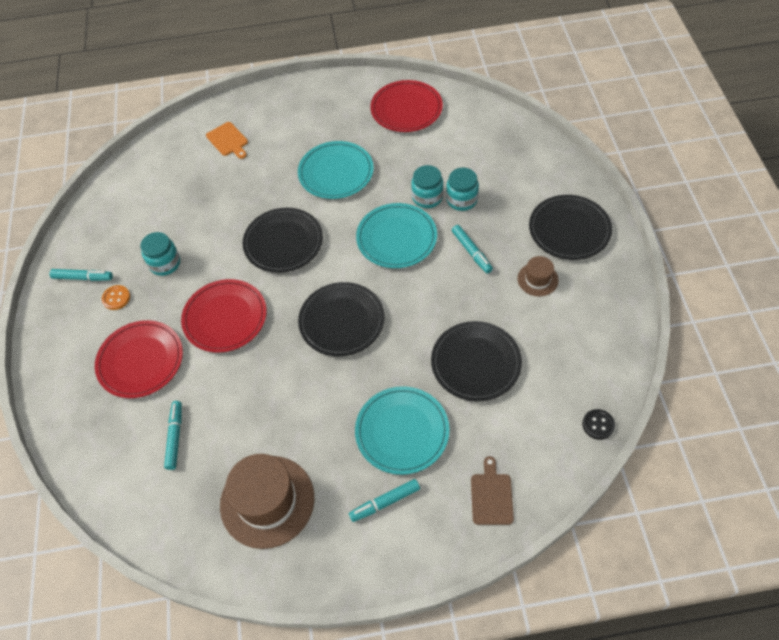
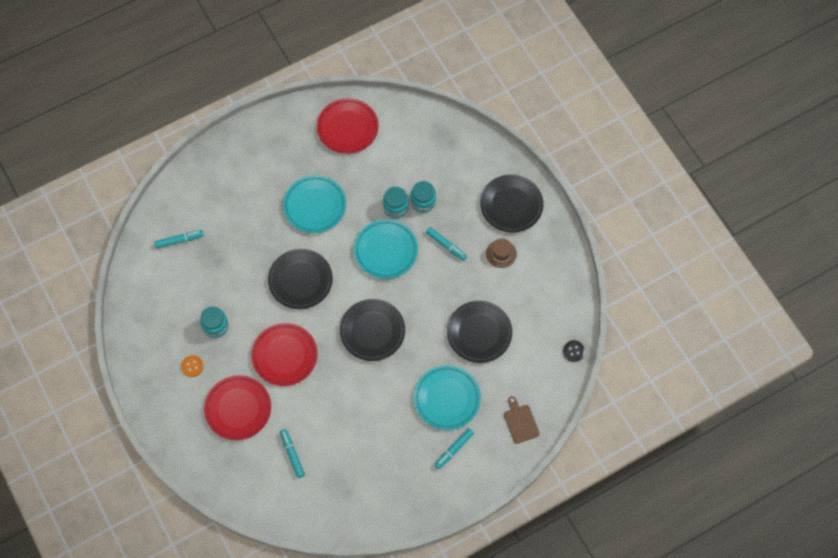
camera: 25 degrees left, 10 degrees up
(83, 278) = (156, 358): turquoise marker -> turquoise marker (179, 240)
(228, 140) = (211, 200): orange cutting board -> none
(267, 501) = (376, 475): brown hat -> none

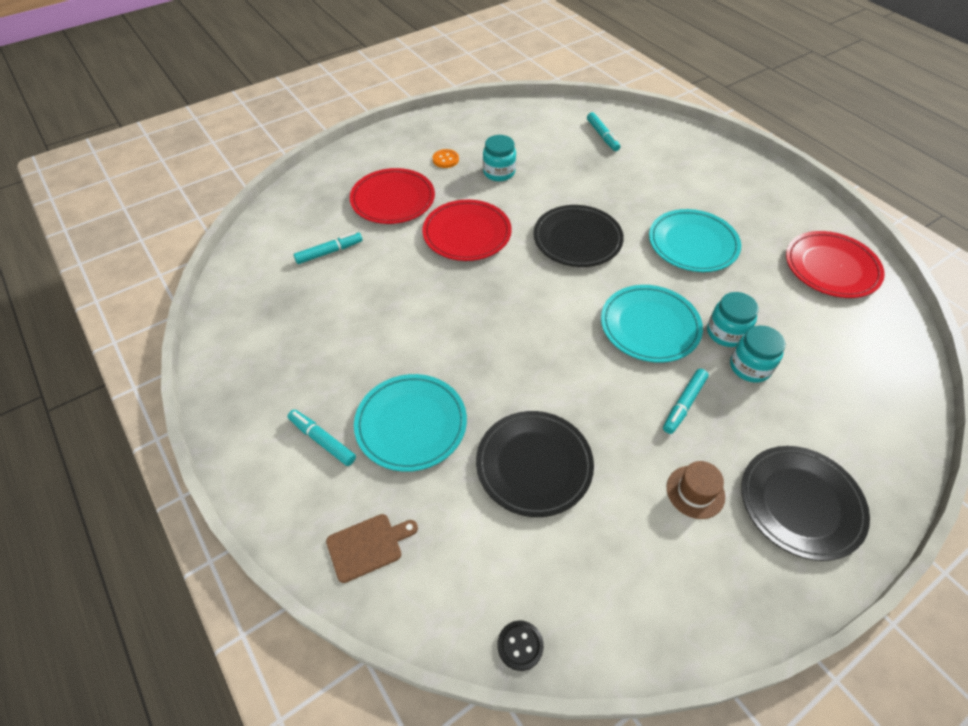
camera: 85 degrees right, 15 degrees down
(372, 331) = (515, 320): black plate -> none

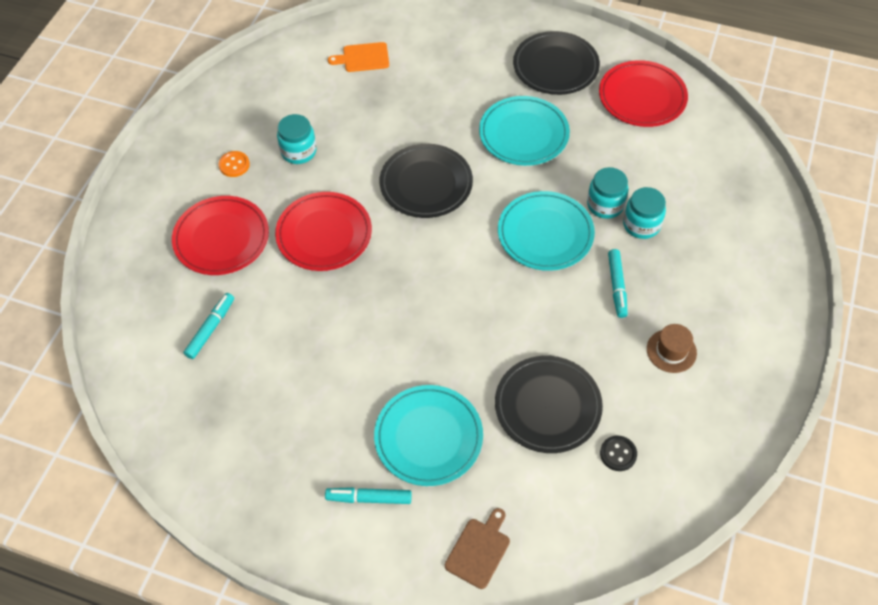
camera: 35 degrees left, 5 degrees up
(520, 645) = (638, 539): black button -> black button (618, 454)
(602, 136) = (363, 58): turquoise marker -> orange cutting board
(800, 503) = (742, 314): black plate -> black plate (555, 66)

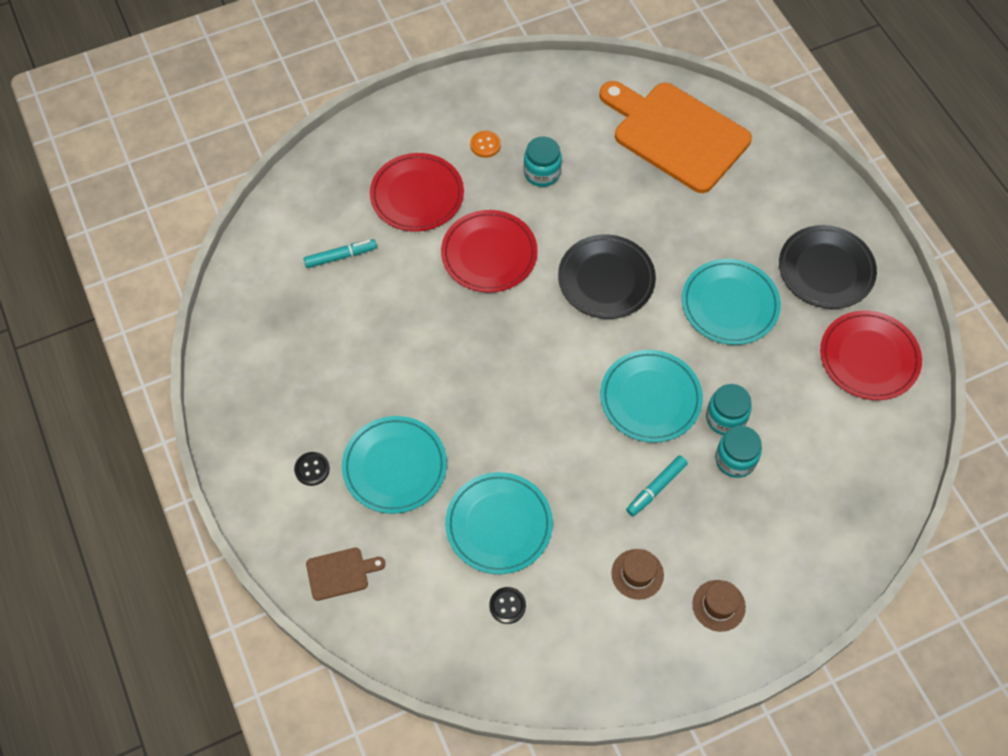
camera: 45 degrees right, 5 degrees up
(363, 58) = (676, 134): orange cutting board -> orange cutting board, size x2.43
(369, 498) = (312, 469): turquoise marker -> black button
(547, 406) = (499, 525): black plate -> turquoise plate
(740, 322) = (718, 605): none -> brown hat

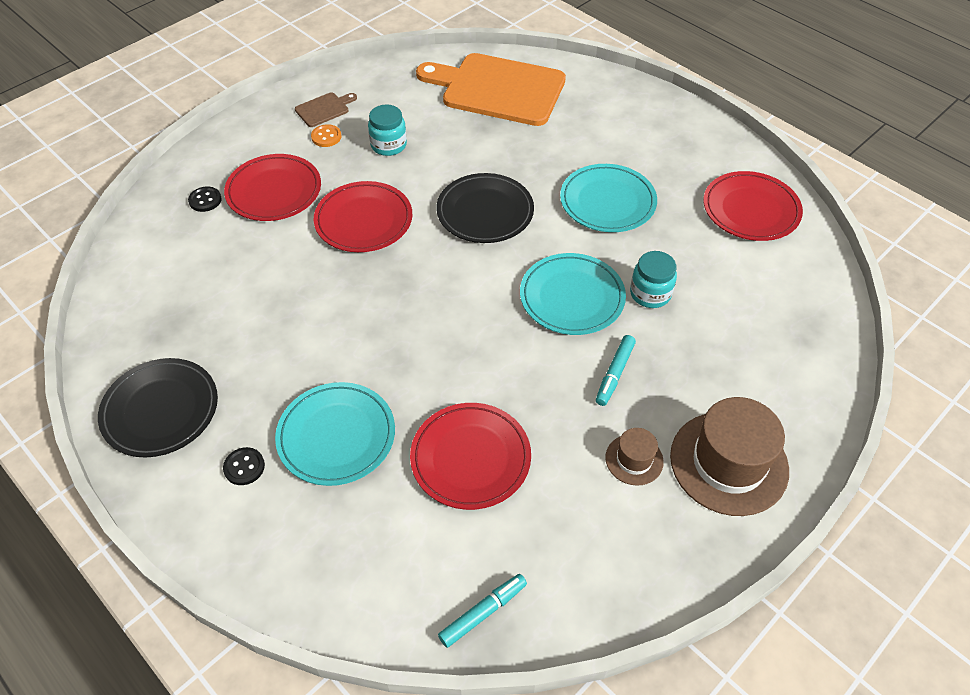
camera: 20 degrees left, 10 degrees down
(340, 573) = (312, 565): brown cutting board -> brown cutting board (324, 109)
(341, 256) = (213, 261): turquoise marker -> turquoise marker (483, 612)
(499, 525) = (470, 458): turquoise plate -> red plate
(507, 606) = (513, 537): black button -> black button (205, 200)
(718, 605) = (729, 463): brown hat -> brown hat, size x2.02
(735, 459) = (677, 326): turquoise jar -> none
(826, 270) = (677, 154): black plate -> black plate (160, 410)

